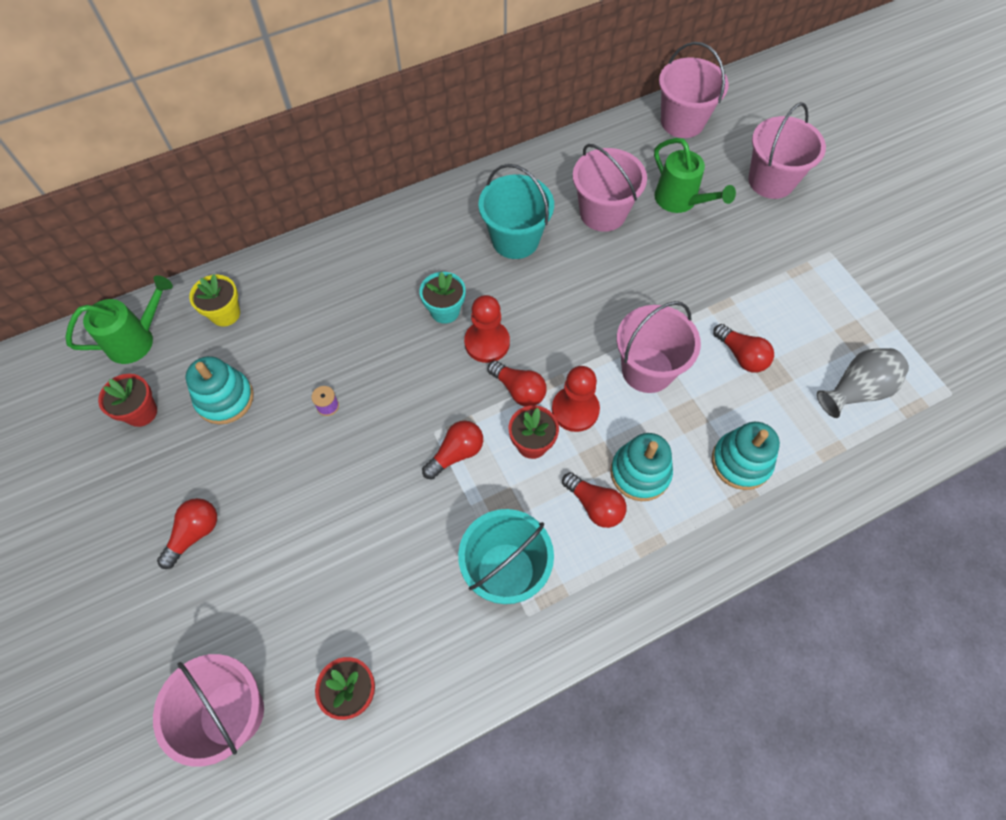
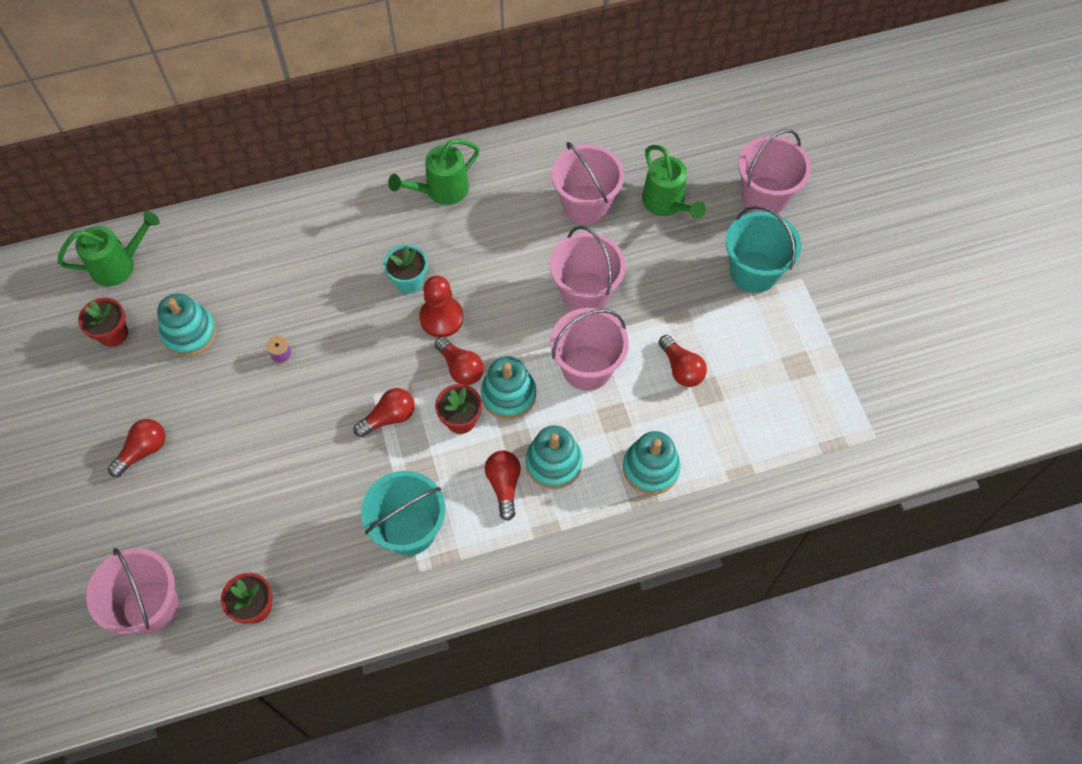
camera: 10 degrees right, 0 degrees up
(225, 314) = (203, 252): yellow flower pot -> none
(457, 219) = (441, 191): none -> green watering can
(515, 239) = (493, 220): turquoise bucket -> turquoise bucket (754, 272)
(575, 410) = (508, 395): red pawn -> turquoise stacking toy
(594, 505) = (504, 485): red light bulb -> red light bulb turned 150 degrees counterclockwise
(682, 122) = (692, 119): pink bucket -> pink bucket (585, 292)
(856, 390) = (782, 419): grey vase -> none

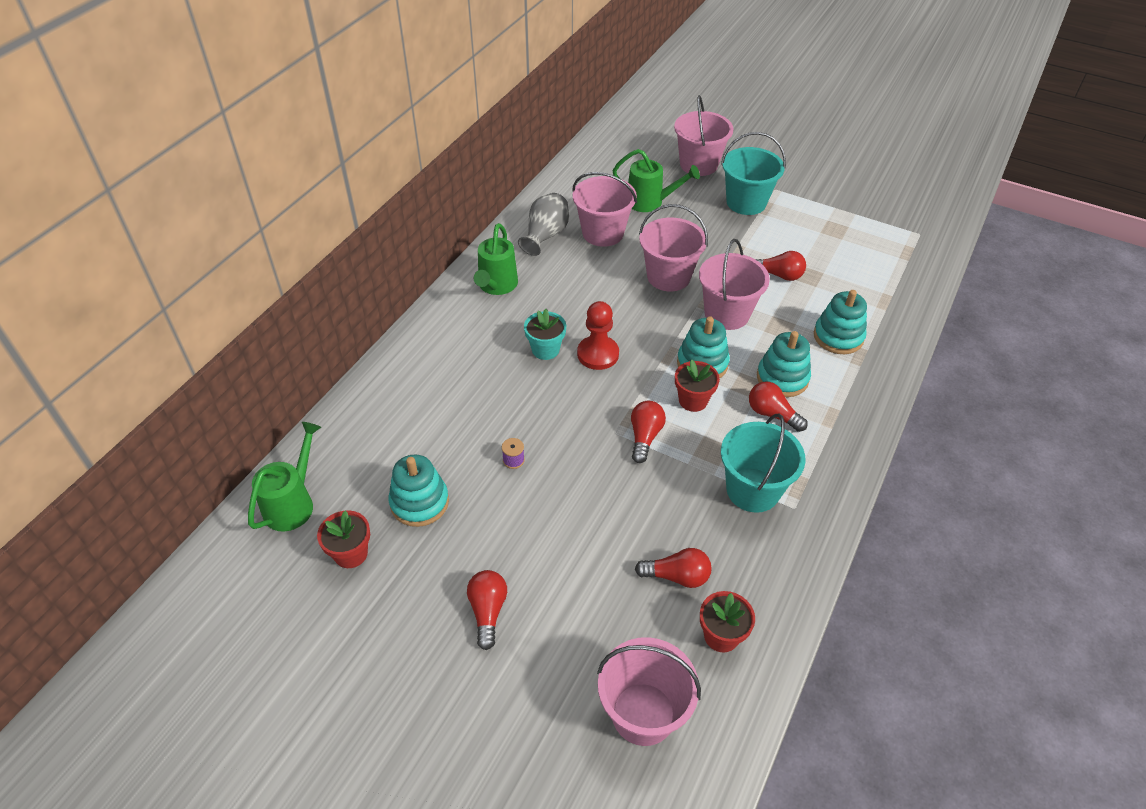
camera: 45 degrees left, 15 degrees down
(460, 368) = (650, 372): red light bulb -> red light bulb (677, 576)
(536, 170) = (545, 235): none -> grey vase

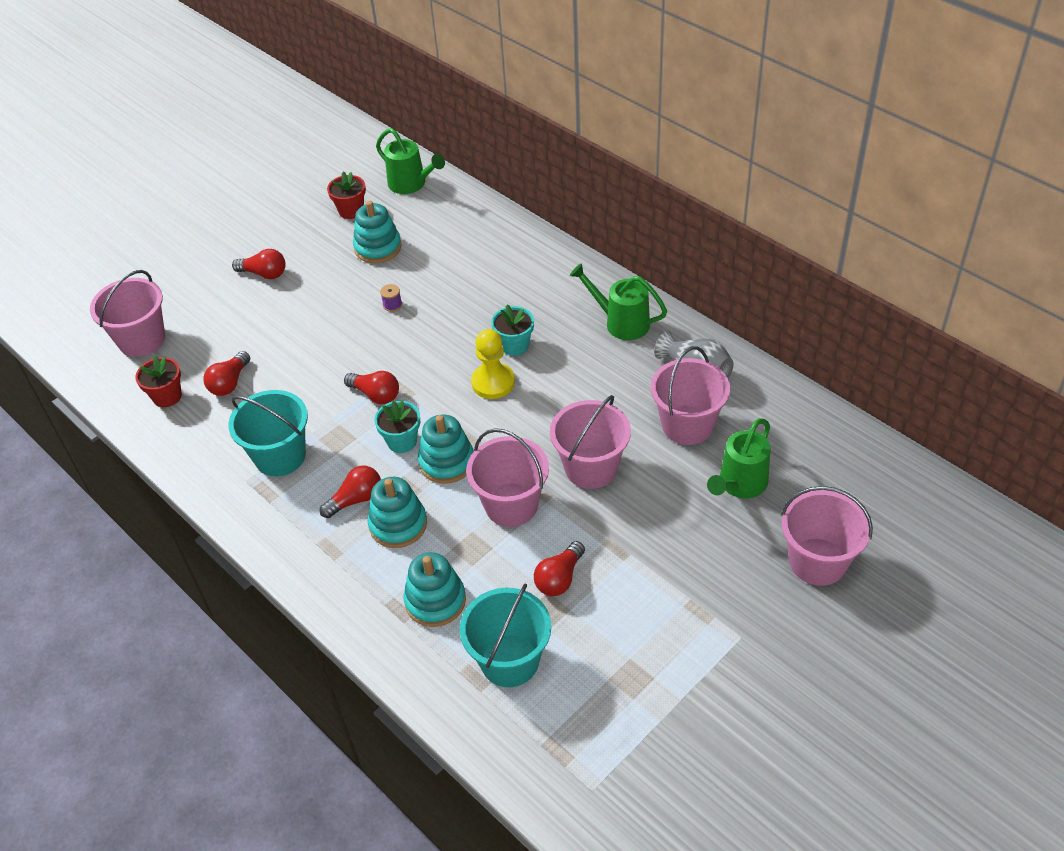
camera: 110 degrees right, 0 degrees up
(598, 354) = (493, 382): red pawn -> yellow pawn
(693, 400) = (402, 441): red flower pot -> turquoise flower pot
(746, 202) = (716, 591): turquoise bucket -> turquoise bucket (509, 660)

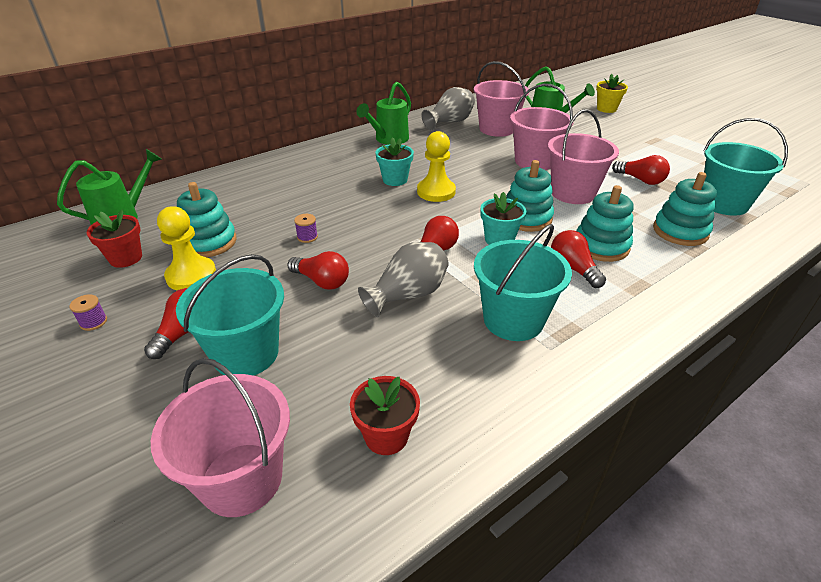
camera: 85 degrees left, 10 degrees down
(230, 383) = (380, 365): red light bulb -> red light bulb (322, 281)
(242, 311) = (246, 353): none -> turquoise bucket
(274, 227) = (93, 322): none -> purple spool
(311, 386) = (408, 295): none -> grey vase
(330, 254) = (191, 276): none -> yellow pawn
(817, 561) = (606, 109): pink bucket -> yellow flower pot

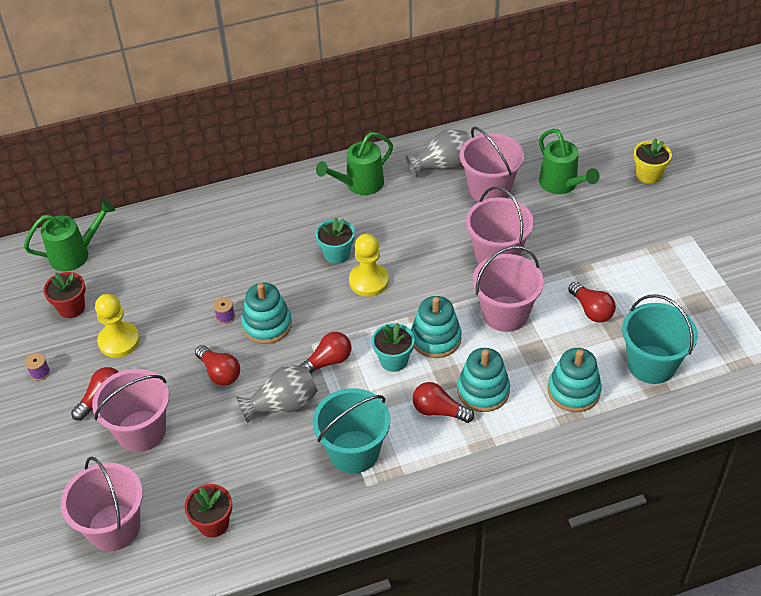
camera: 20 degrees right, 10 degrees up
(209, 242) = (141, 304): turquoise stacking toy -> turquoise stacking toy (267, 325)
(246, 353) = (141, 431): turquoise bucket -> pink bucket
(573, 268) = (439, 411): red light bulb -> red light bulb turned 60 degrees counterclockwise

